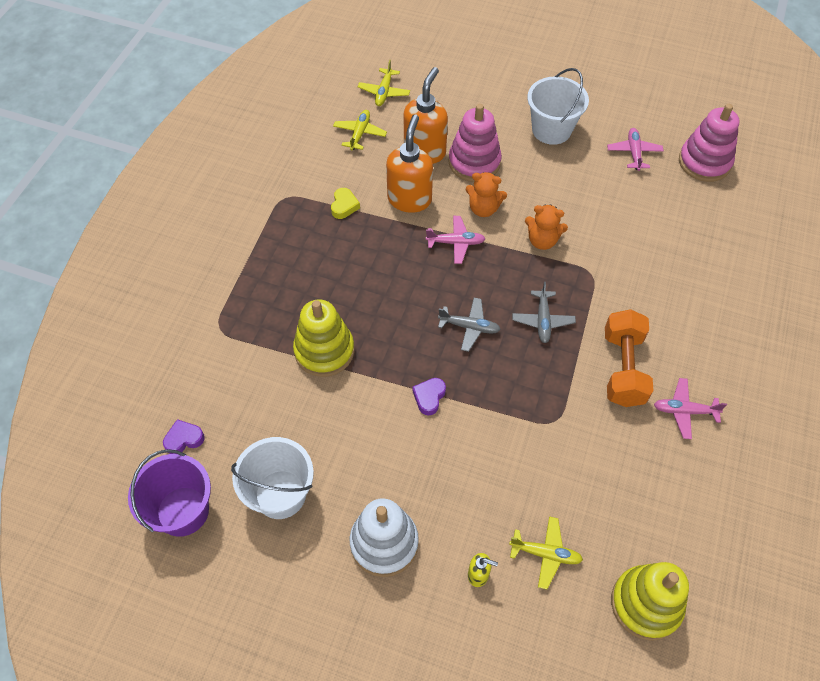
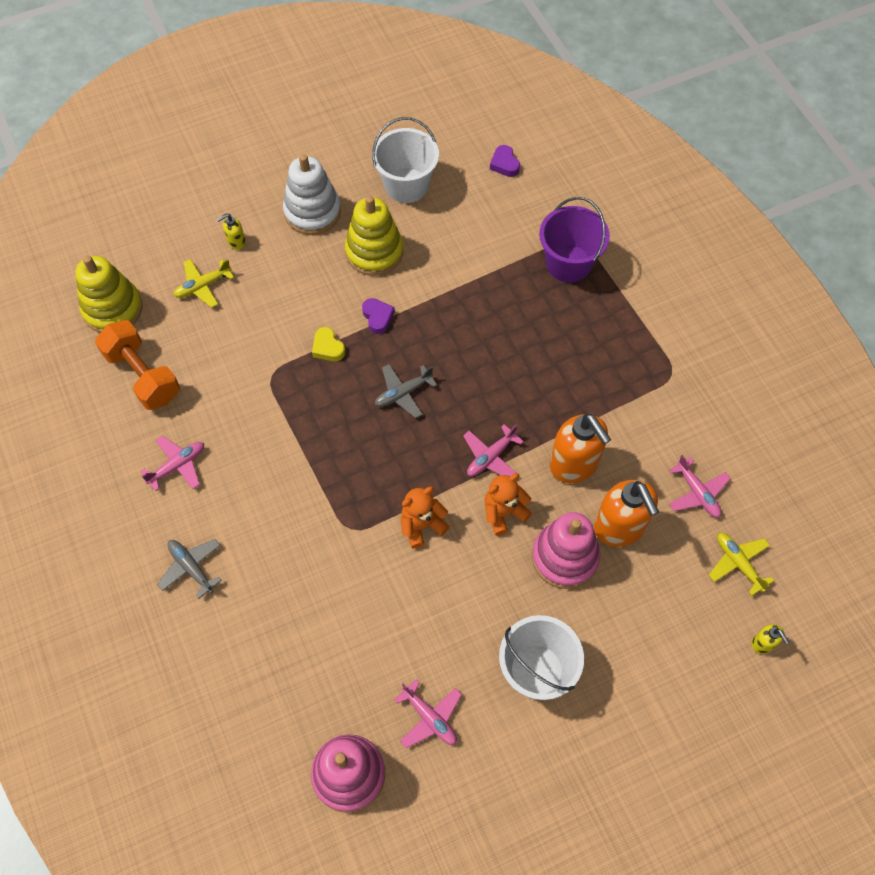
camera: 135 degrees right, 5 degrees up
(183, 511) = (453, 133): purple bucket -> purple bucket (568, 263)
(184, 439) = (504, 164): purple heart -> purple heart turned 135 degrees clockwise
(324, 351) = (487, 286): yellow stacking toy -> yellow stacking toy (374, 252)
(344, 206) = (617, 409): yellow heart -> yellow heart (328, 348)
(360, 134) = (697, 493): yellow plane -> pink plane
(419, 58) = (763, 644): none -> yellow soap dispenser
(542, 320) = (352, 448): grey plane -> grey plane (191, 568)
(623, 368) = (253, 461): orange dumbbell -> orange dumbbell (143, 375)

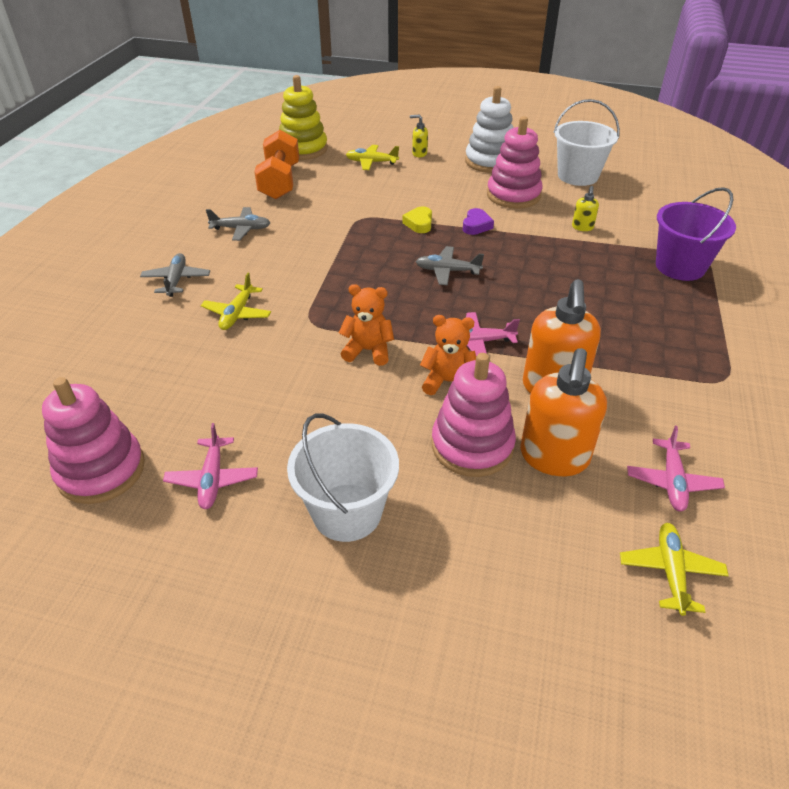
camera: 40 degrees right, 20 degrees down
(177, 465) = (241, 229): pink plane -> grey plane
(285, 564) = (237, 314): none -> yellow plane
(374, 252) = (513, 195): yellow stacking toy -> pink stacking toy
(504, 164) = (675, 195): purple heart -> none
(763, 644) = (636, 673): yellow soap dispenser -> yellow soap dispenser (582, 227)

